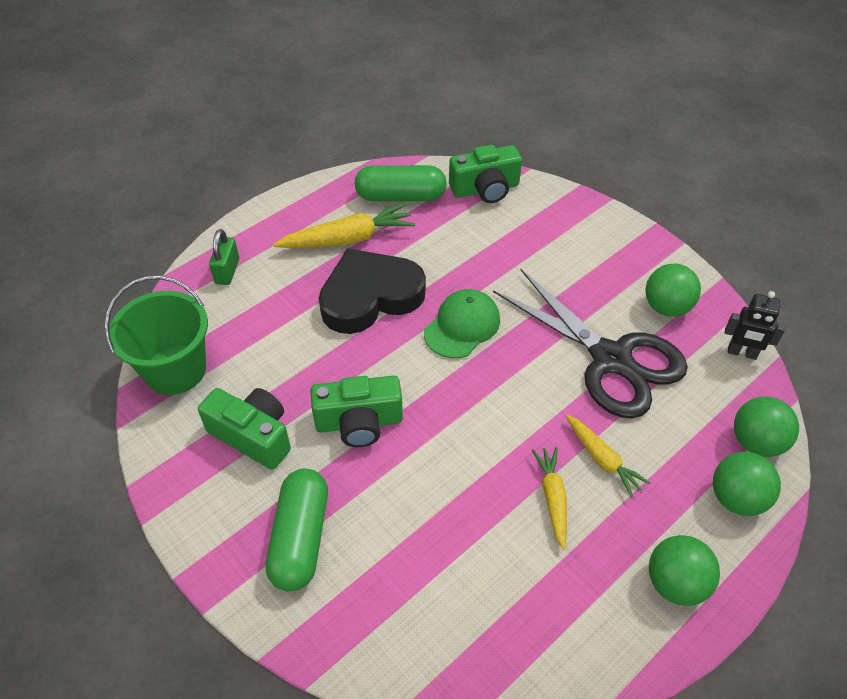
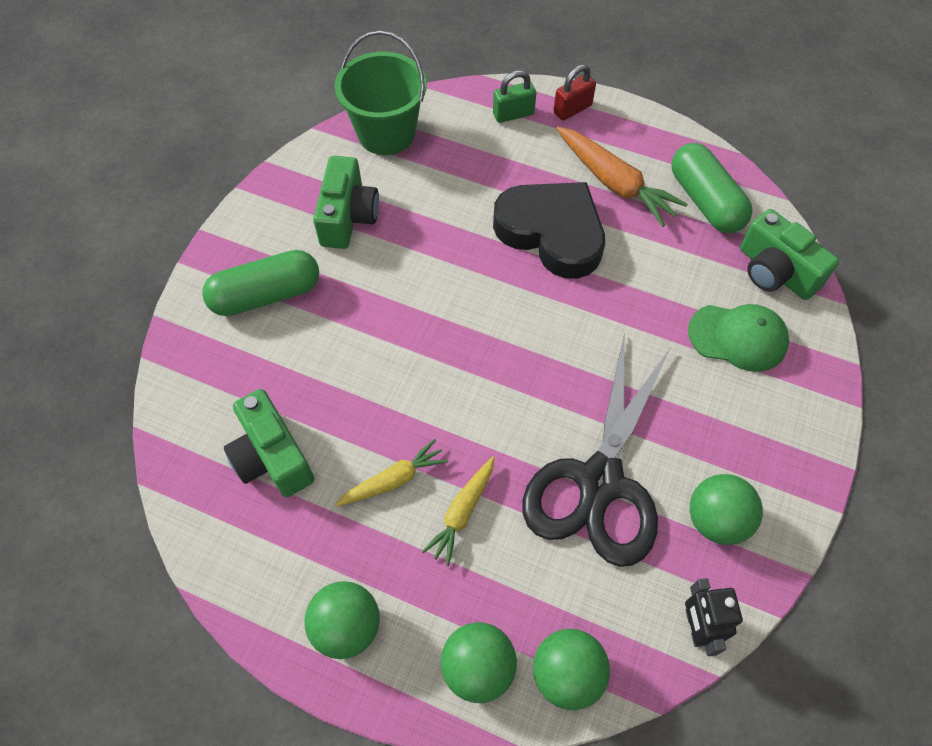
camera: 65 degrees right, 10 degrees up
(253, 232) = (572, 109): none -> red padlock
(348, 239) = (614, 183): yellow carrot -> orange carrot
(359, 422) = (400, 287): green camera -> green camera (272, 456)
(462, 326) = (562, 324): green cap -> green cap (738, 337)

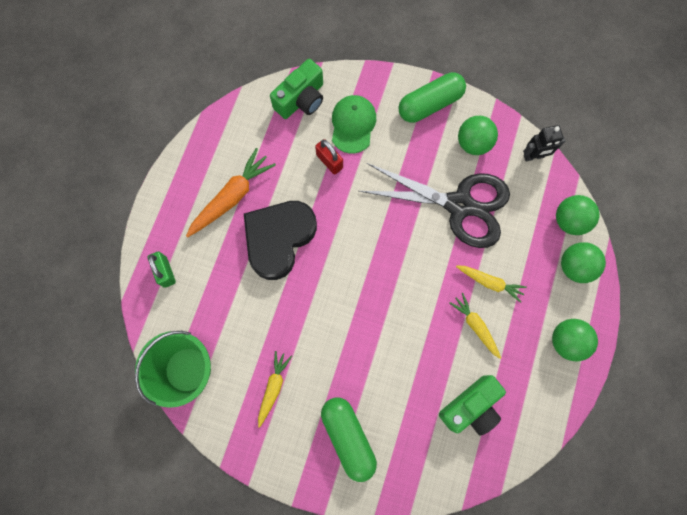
camera: 95 degrees left, 15 degrees up
(348, 217) = (273, 387): green camera -> yellow carrot
(572, 109) = (159, 228): red padlock -> red padlock (329, 161)
(705, 201) = (245, 138): green capsule -> green capsule (430, 104)

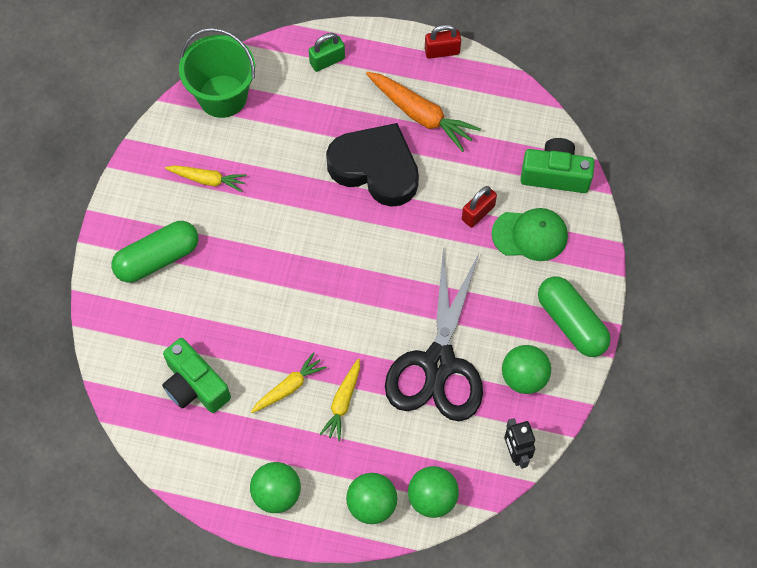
camera: 85 degrees right, 10 degrees down
(172, 174) = (442, 51): none -> red padlock
(301, 99) = (555, 174): green camera -> green camera turned 150 degrees clockwise

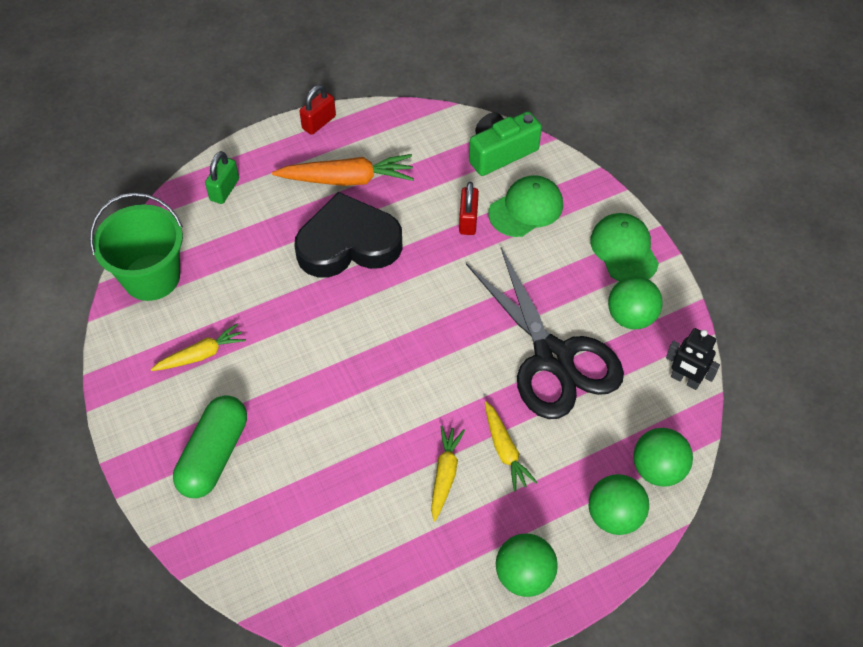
camera: 40 degrees left, 10 degrees down
(195, 385) = (356, 540): green camera -> none
(571, 322) = (624, 250): green capsule -> green cap

